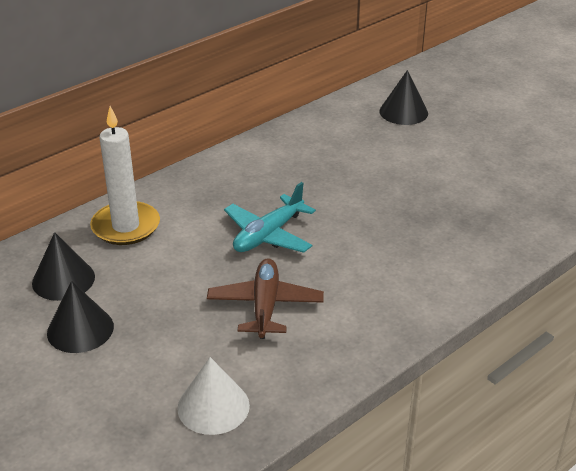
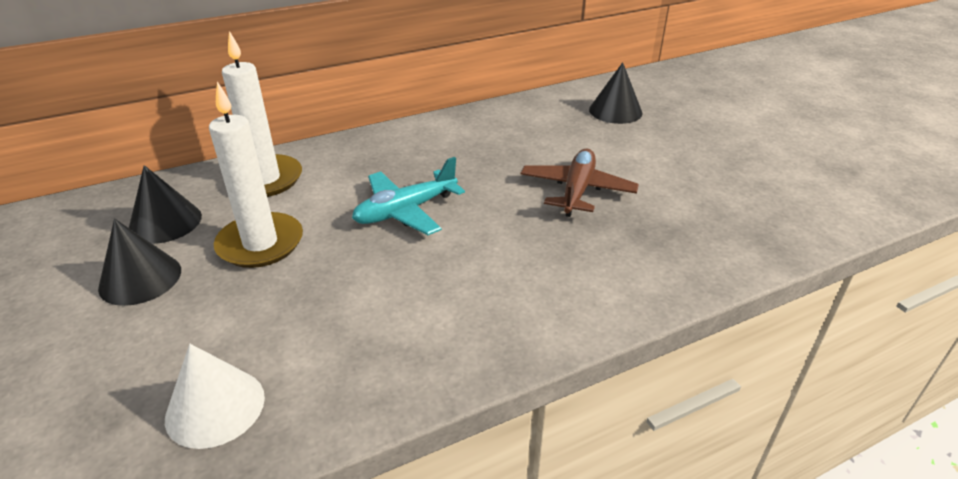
camera: 15 degrees right, 0 degrees up
(162, 283) = (260, 244): none -> white candle
(265, 306) = (355, 290): brown plane -> brown plane (577, 190)

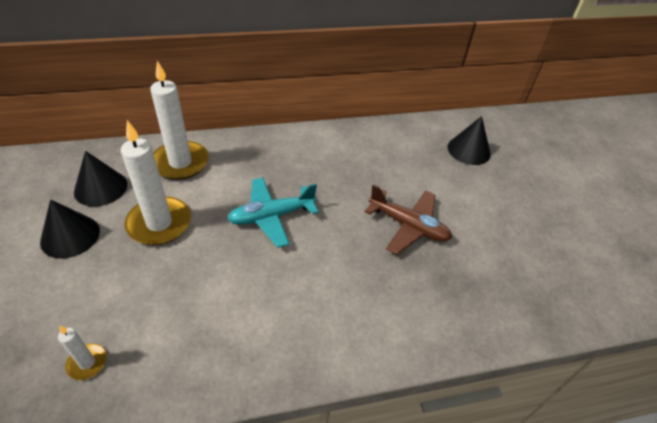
camera: 10 degrees right, 10 degrees up
(215, 407) = (87, 363): white cone -> white candle
(577, 190) = (408, 226): brown plane -> brown plane turned 90 degrees clockwise

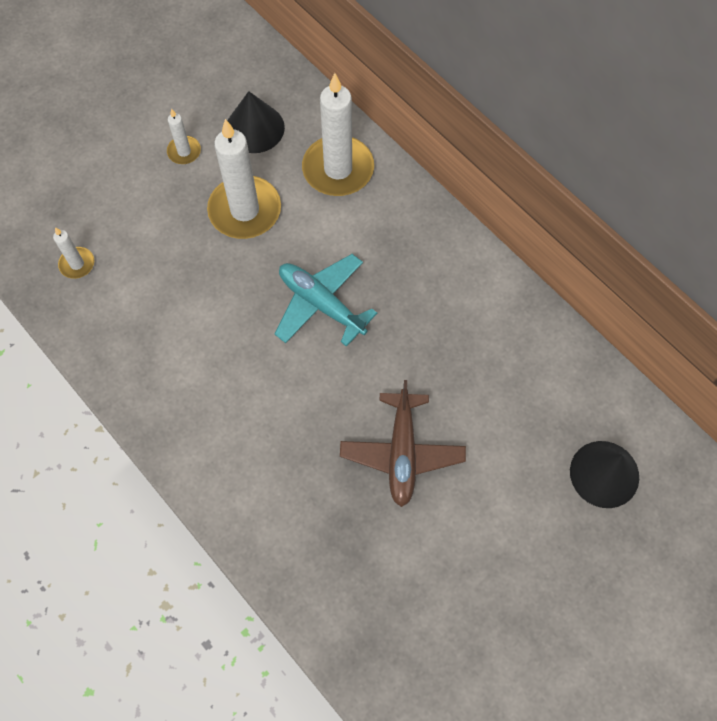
camera: 65 degrees right, 20 degrees up
(70, 236) = (184, 151): black cone -> white candle

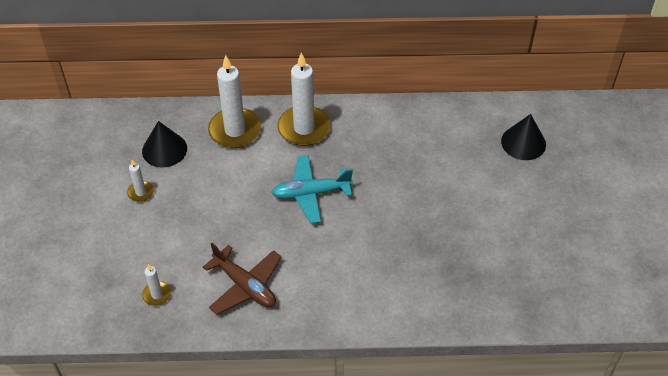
camera: 50 degrees left, 15 degrees down
(245, 210) = (213, 189): white candle -> white candle (304, 128)
(402, 452) = (434, 216): brown plane -> brown plane (245, 285)

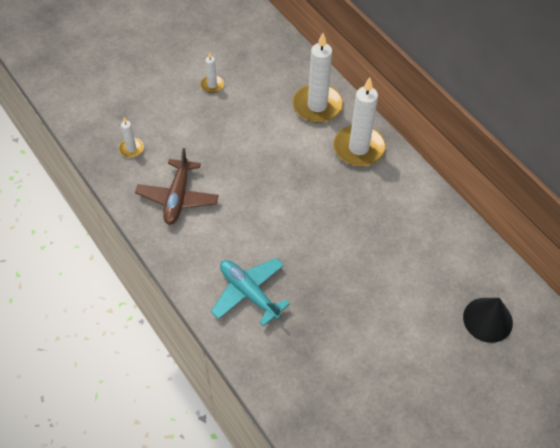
camera: 55 degrees right, 5 degrees up
(164, 149) = (262, 75): black cone -> none
(311, 193) = (297, 190): turquoise plane -> turquoise plane (249, 293)

